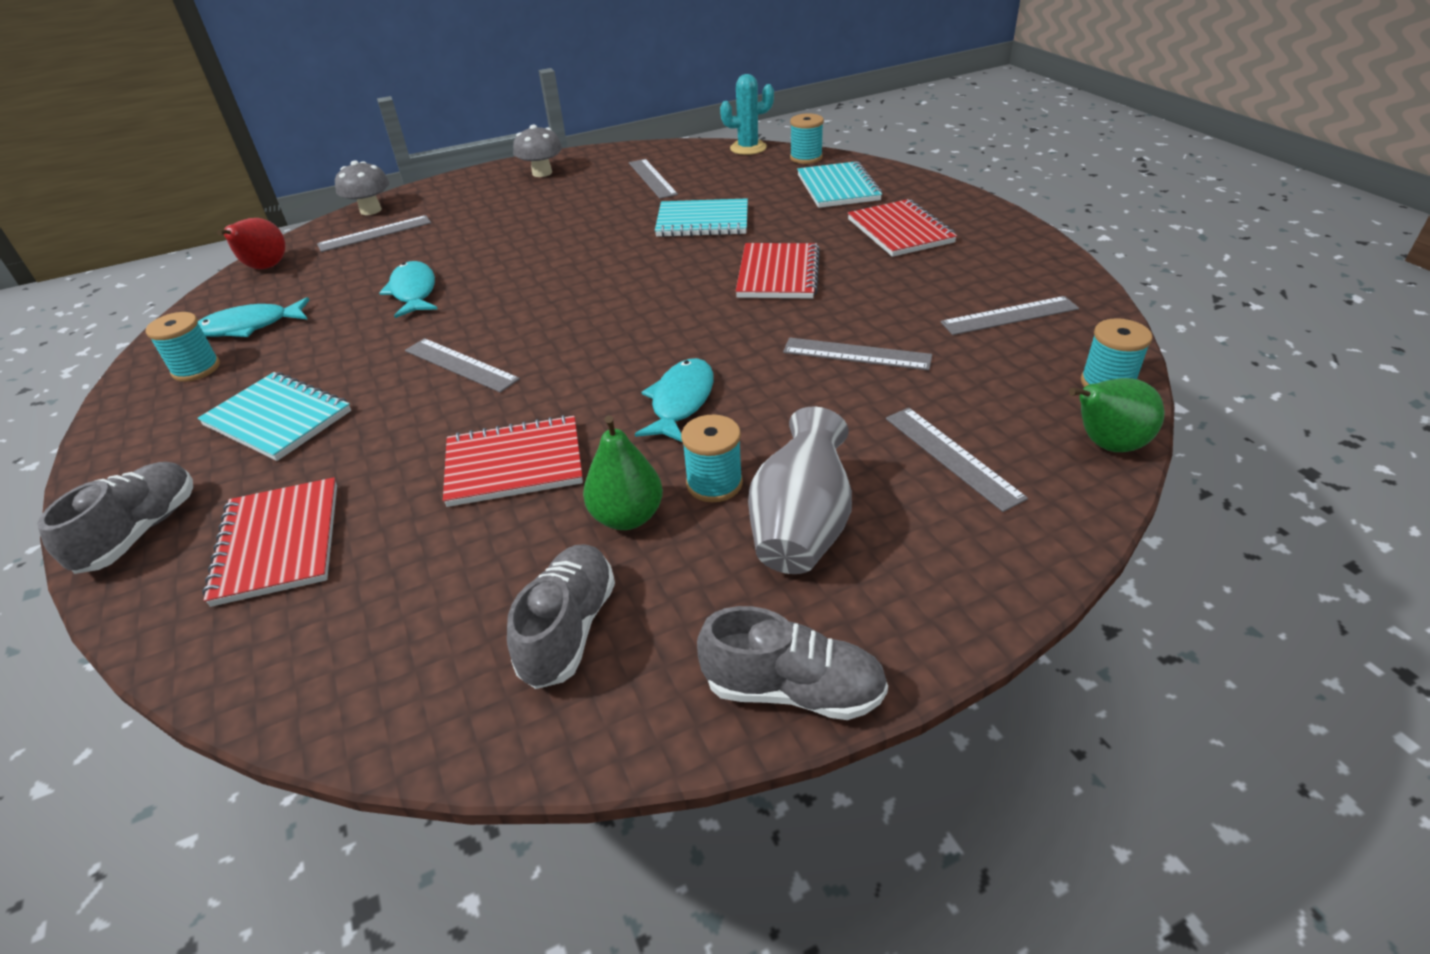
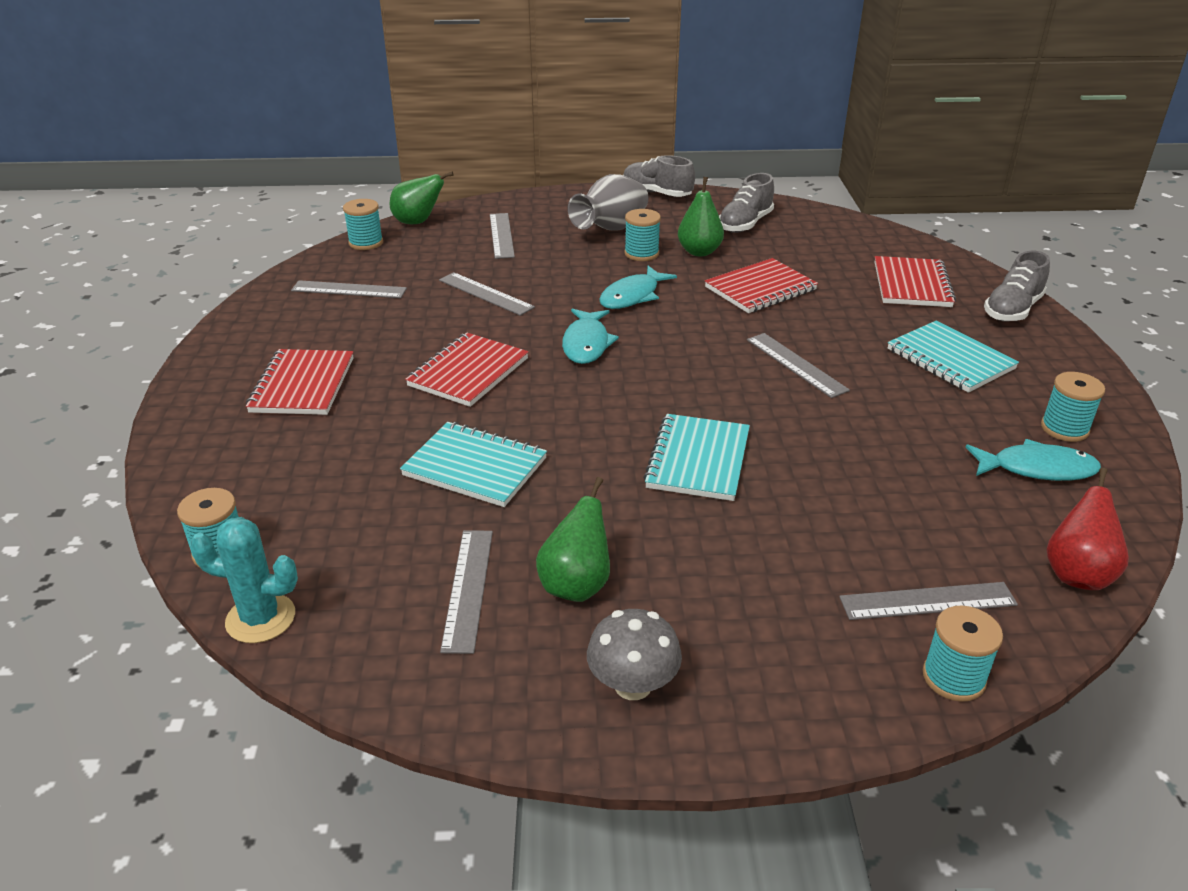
camera: 160 degrees left, 5 degrees down
(370, 210) = (953, 678): grey mushroom -> turquoise spool
(413, 291) = (850, 463): turquoise fish -> turquoise fish (586, 344)
(514, 464) = (760, 289): red notebook -> red notebook turned 45 degrees counterclockwise
(591, 192) = (576, 585): none -> green pear
(838, 188) = (268, 470): turquoise notebook -> turquoise notebook (698, 460)

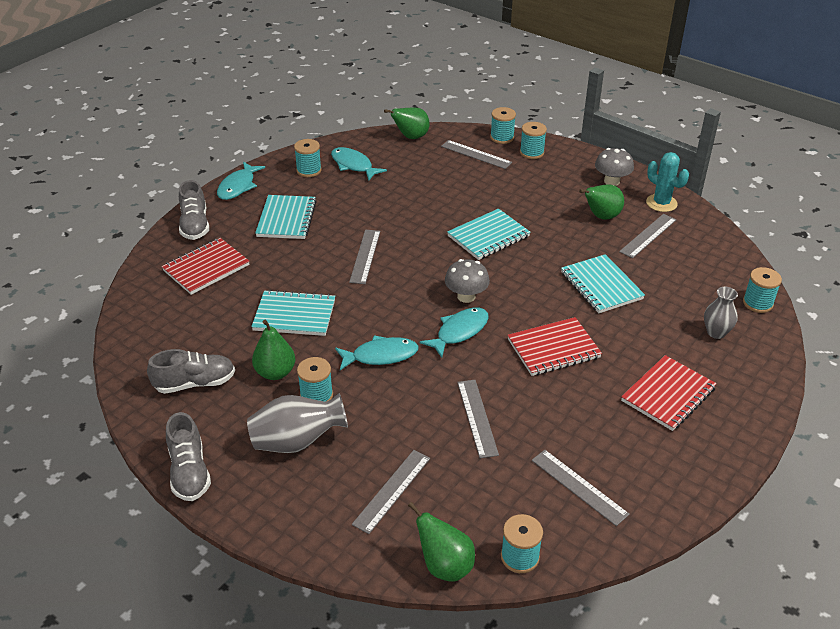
camera: 140 degrees left, 5 degrees up
(260, 618) = (746, 265): turquoise cactus -> turquoise cactus (661, 203)
(272, 478) = (716, 332): none -> grey vase
(625, 377) = (466, 296): none -> grey mushroom
(760, 289) = (294, 315): red notebook -> turquoise notebook
(852, 670) = (532, 152): none -> turquoise spool
(1012, 310) = (195, 225): grey shoe -> grey shoe turned 90 degrees clockwise
(1077, 574) = (411, 137): red pear -> green pear
(1079, 366) = (238, 186): none -> turquoise fish

